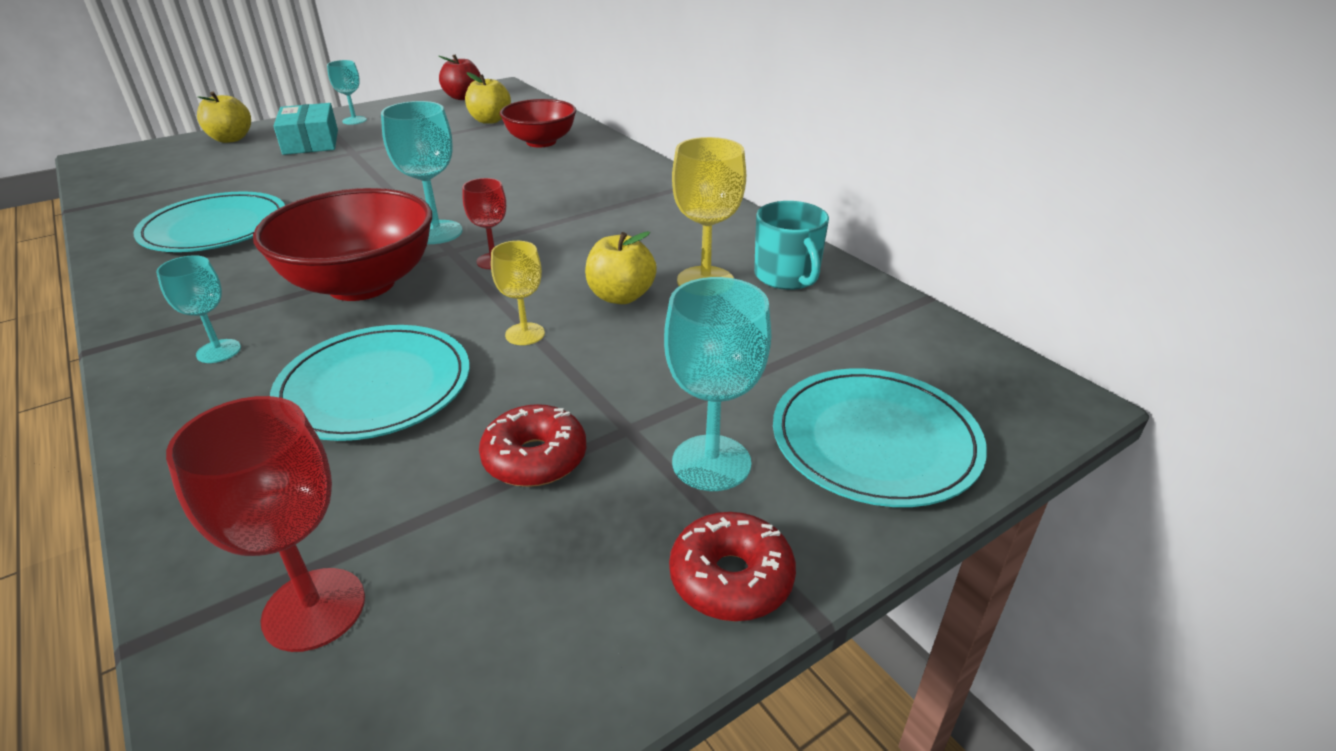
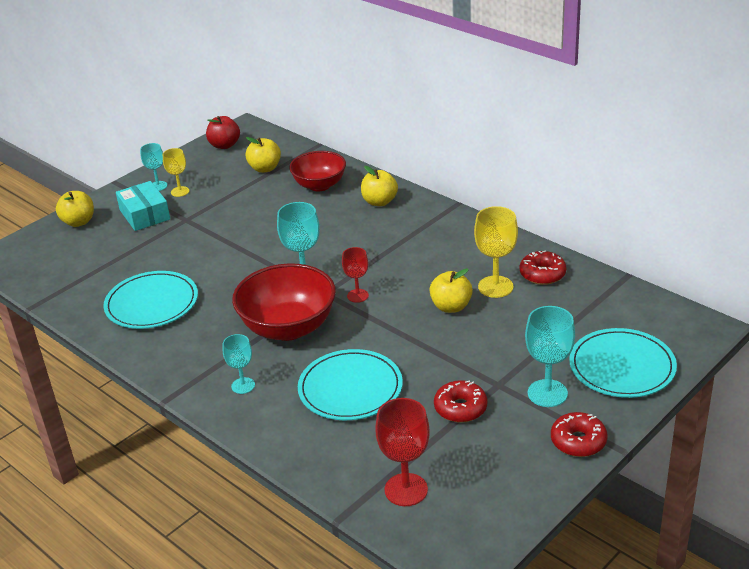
camera: 10 degrees left, 0 degrees up
(525, 334) = (410, 342): yellow goblet -> yellow goblet (180, 191)
(603, 166) = (379, 202): none -> yellow apple
(787, 276) = (542, 274): turquoise mug -> red donut

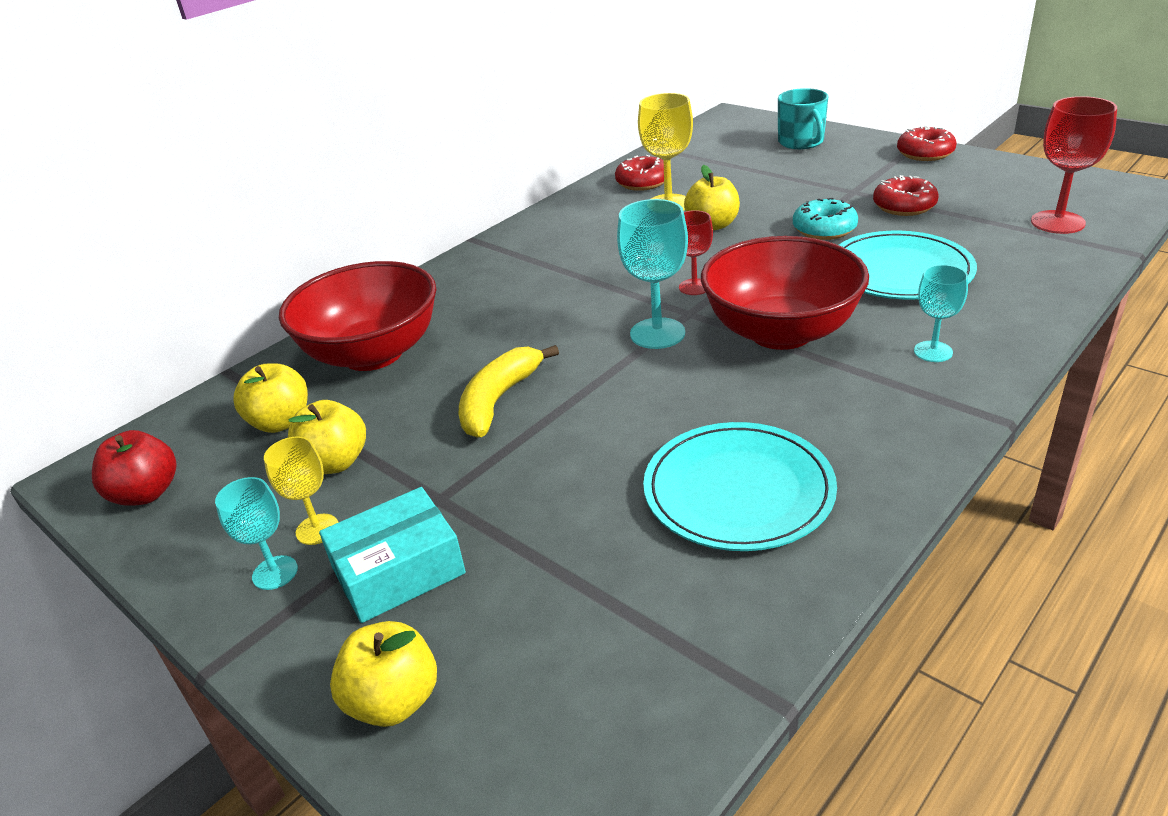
camera: 90 degrees left, 0 degrees up
(257, 229) = (499, 400): none -> yellow banana
(319, 185) = (373, 354): red bowl -> red bowl, size x1.51
(379, 202) = (447, 295): yellow apple -> yellow apple (335, 463)
(428, 360) = (824, 229): none -> turquoise donut
(547, 393) = (857, 169): turquoise goblet -> none
(622, 366) = (801, 142): turquoise plate -> turquoise mug

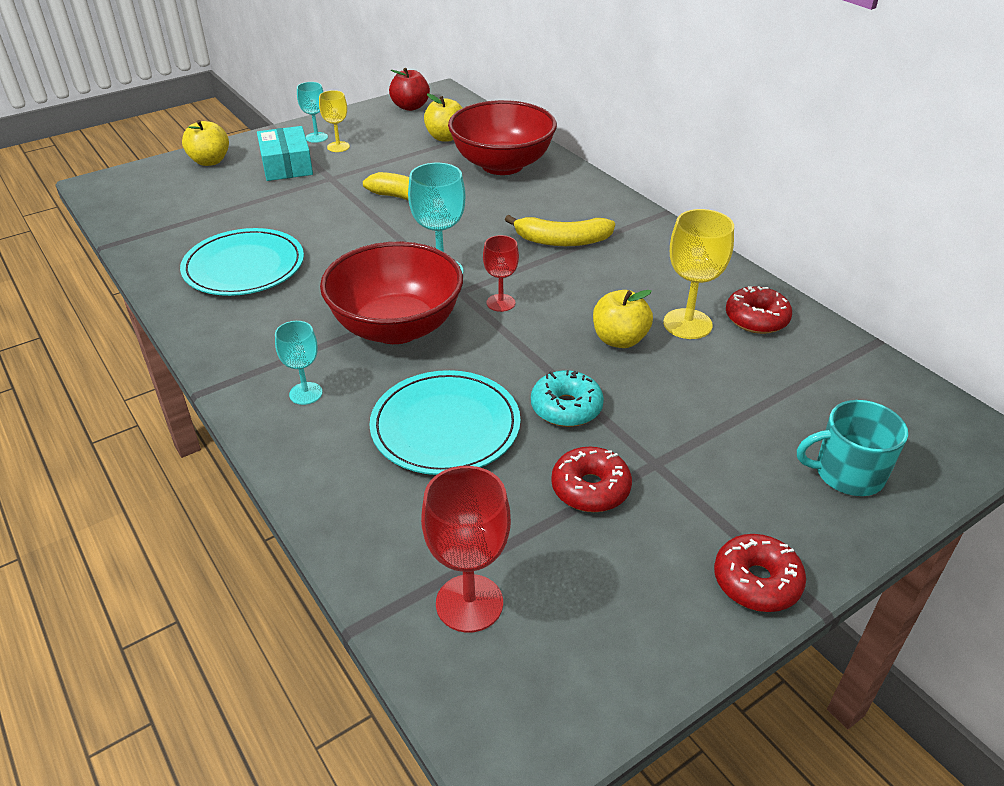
camera: 100 degrees right, 5 degrees up
(335, 463) = (391, 151): yellow apple -> none
(555, 279) = (562, 241): none -> yellow banana

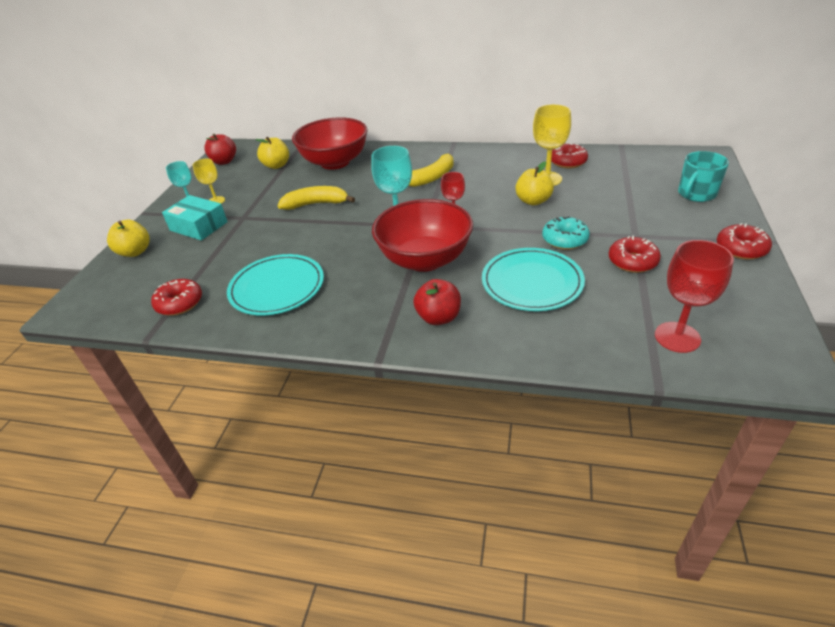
camera: 40 degrees left, 0 degrees up
(164, 231) = (179, 303): none -> red donut
(306, 393) = (438, 317): turquoise goblet -> red apple

